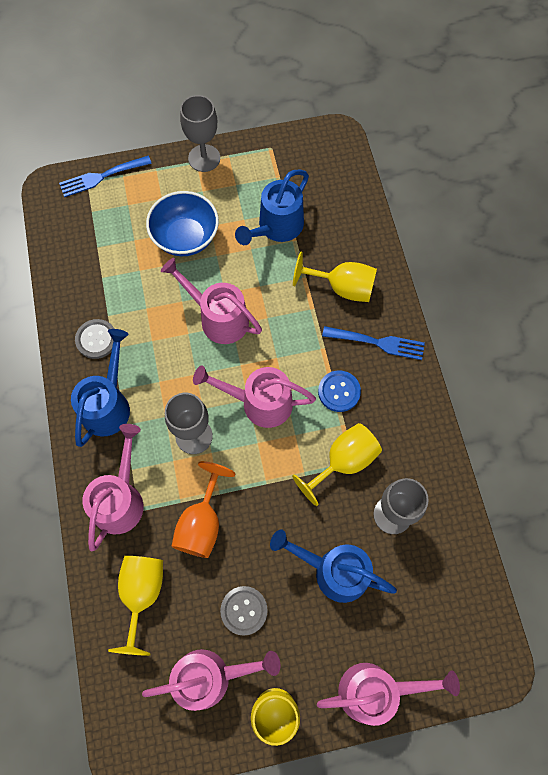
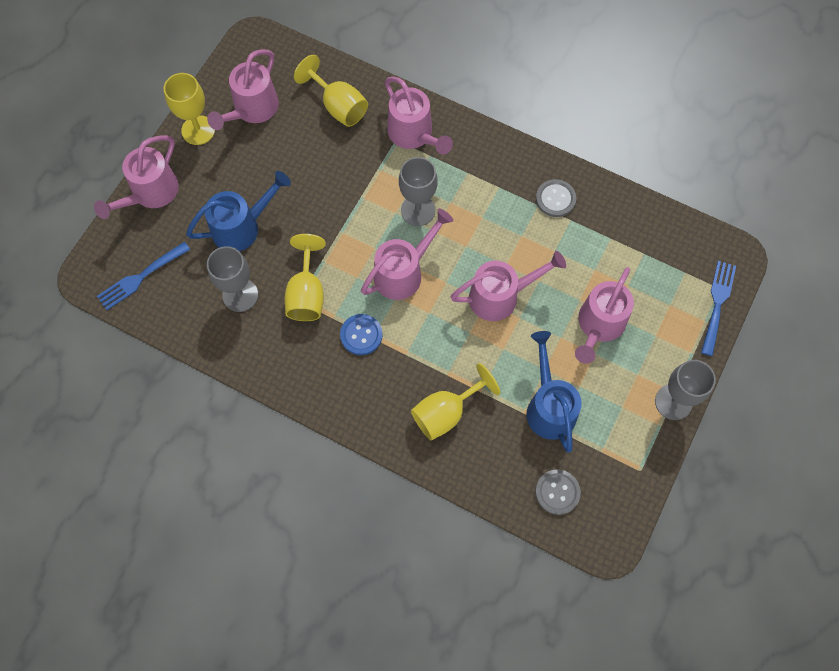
camera: 130 degrees right, 0 degrees up
(108, 404) = (493, 173): blue watering can -> none
(185, 237) = (598, 326): blue bowl -> pink watering can
(202, 523) = (351, 171): orange goblet -> none
(244, 610) = (271, 156): grey button -> grey button (557, 492)
(378, 342) = (374, 398): blue fork -> blue fork (140, 277)

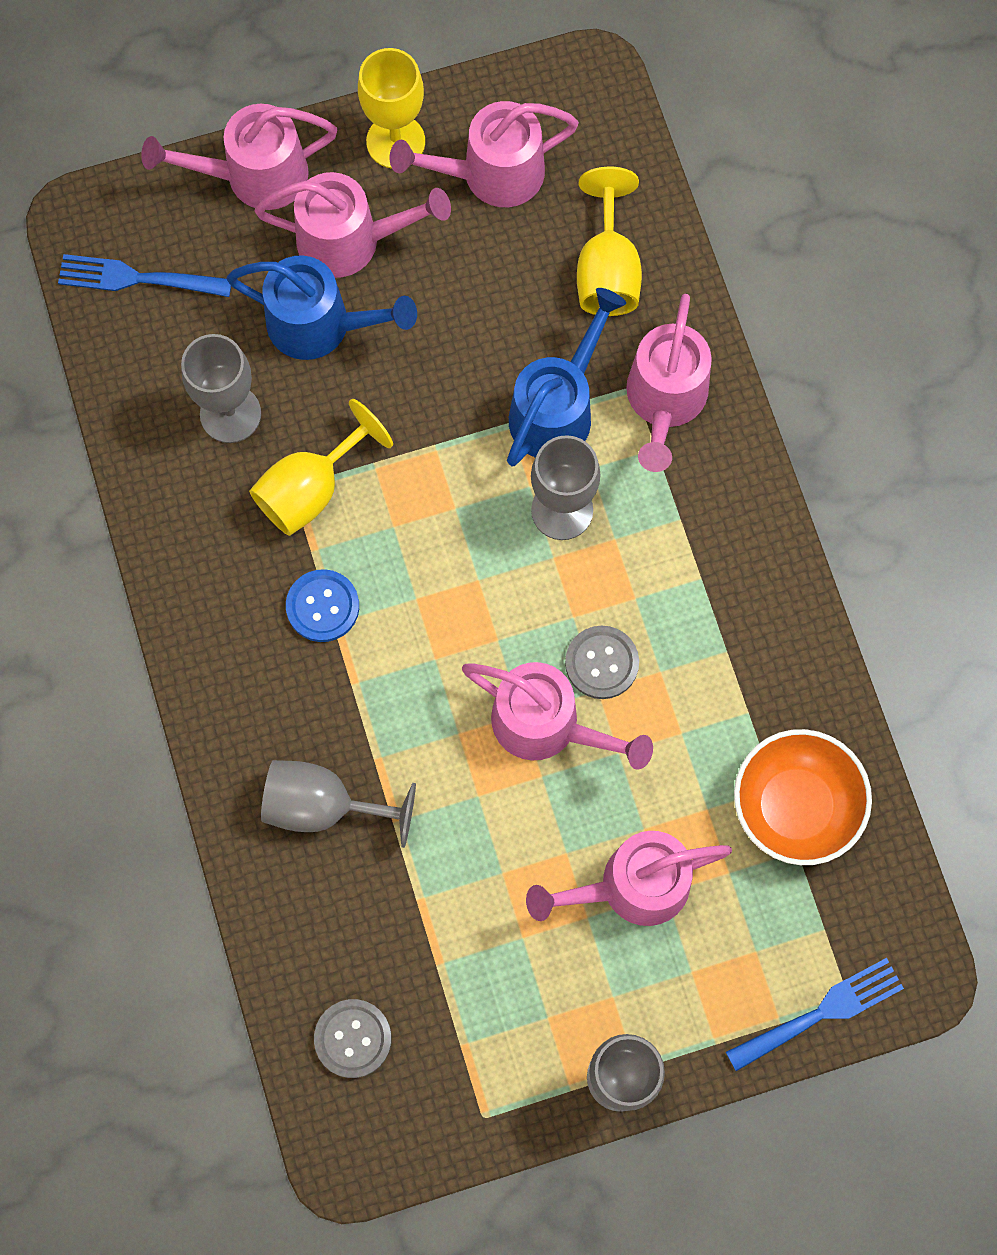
camera: 45 degrees right, 5 degrees up
(404, 272) = (459, 575): pink watering can -> pink watering can (352, 241)
(446, 412) = (323, 805): yellow goblet -> grey goblet
(549, 406) = (457, 923): blue watering can -> blue watering can (557, 408)
(555, 199) = (759, 665): grey button -> grey button (601, 663)
(625, 238) = (795, 806): none -> orange bowl

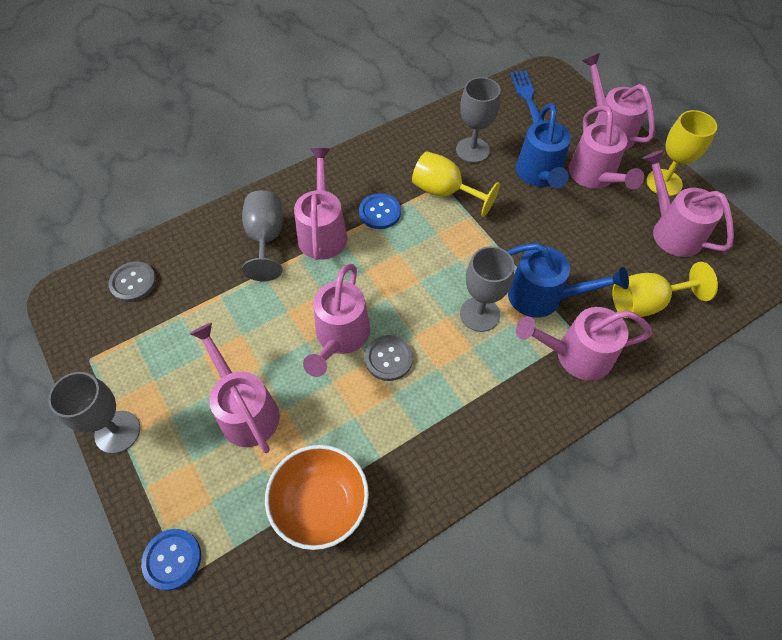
camera: 75 degrees right, 15 degrees down
(335, 709) = (323, 231): none -> pink watering can
(821, 1012) = (172, 559): blue fork -> blue button

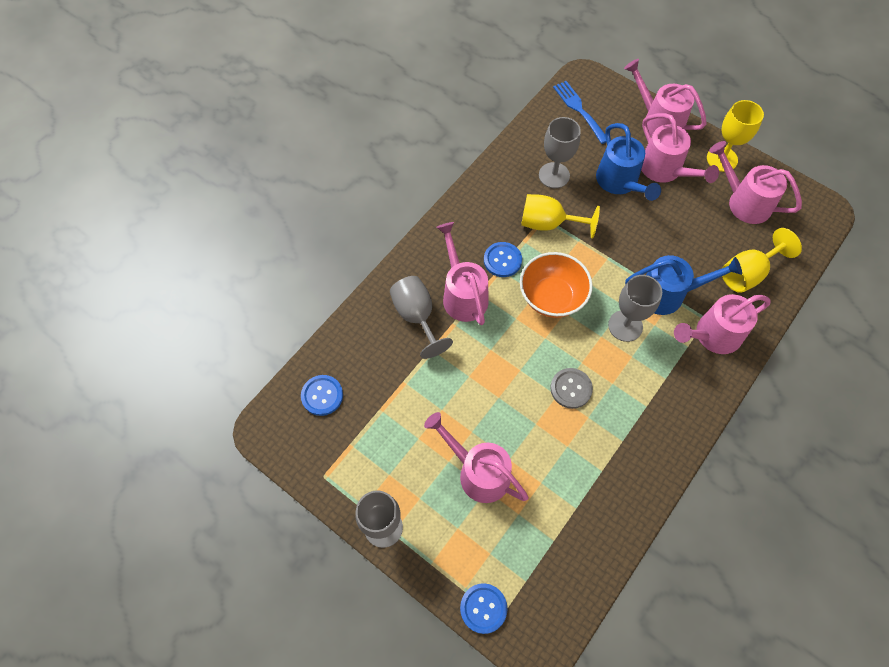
camera: 20 degrees left, 5 degrees up
(133, 282) = (322, 395): grey button -> blue button
(321, 504) = (575, 524): orange bowl -> orange bowl (552, 297)
(340, 338) = (524, 385): pink watering can -> none

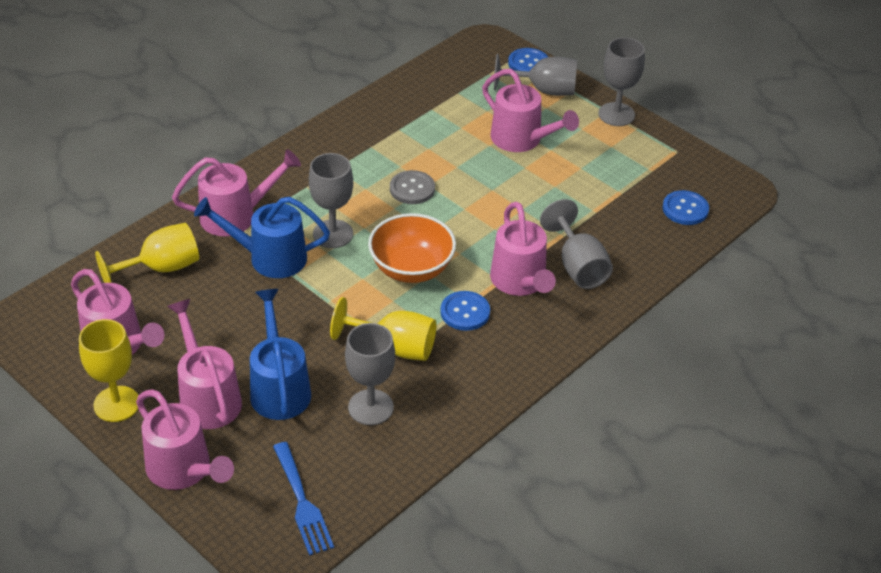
camera: 175 degrees left, 20 degrees down
(462, 559) = (544, 90): none -> grey goblet

